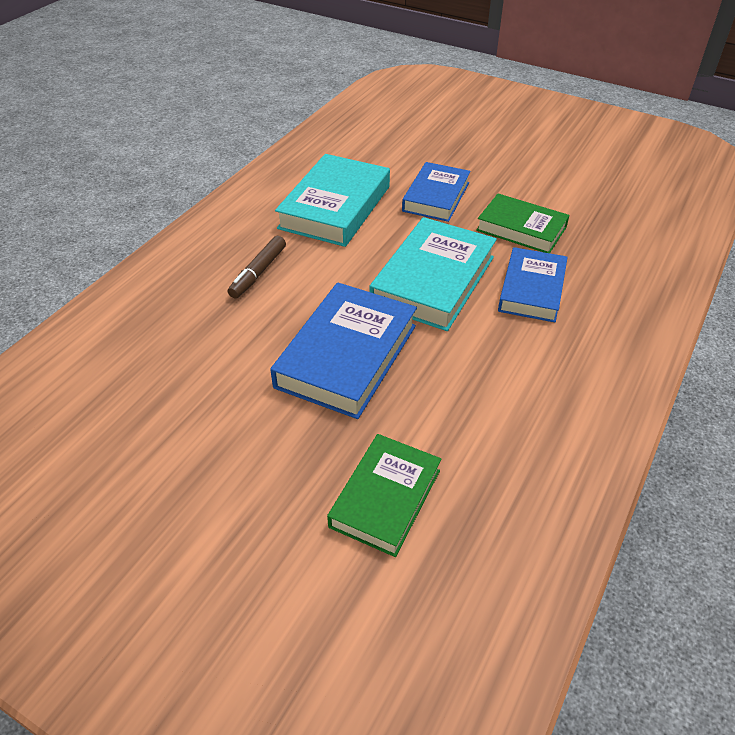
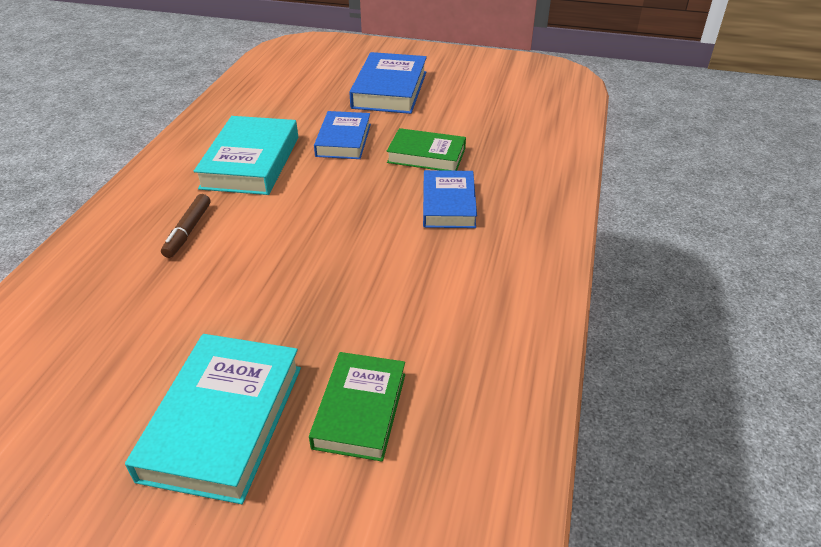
camera: 15 degrees left, 5 degrees down
(347, 356) = (293, 290): blue book -> blue book (390, 90)
(433, 280) = (358, 211): turquoise book -> turquoise book (223, 421)

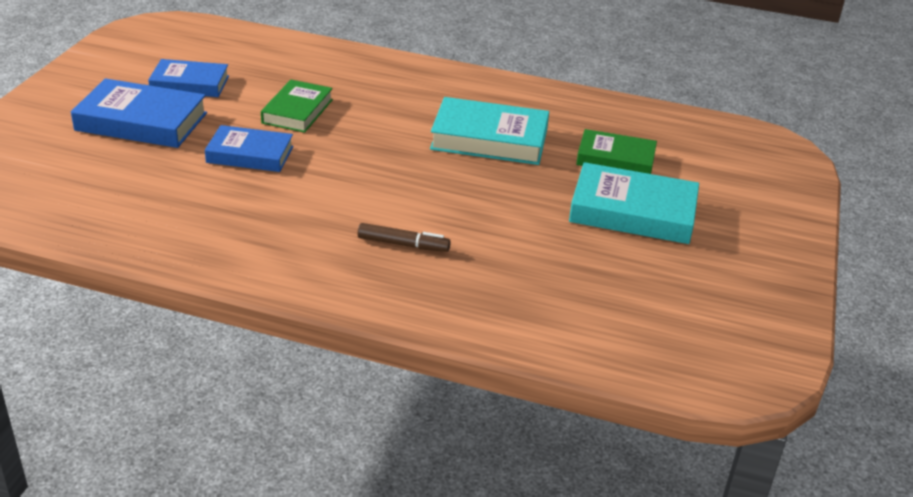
camera: 90 degrees left, 5 degrees down
(251, 162) = (279, 212): turquoise book -> turquoise book (489, 139)
(448, 204) = (383, 108): blue book -> blue book (190, 84)

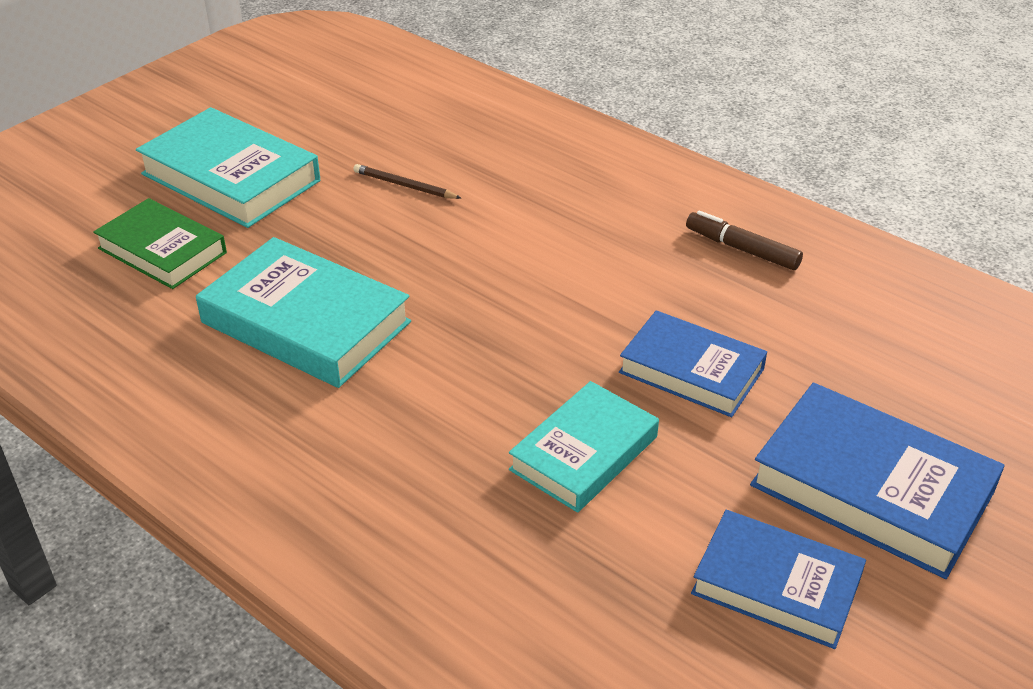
camera: 155 degrees left, 5 degrees up
(297, 111) = (584, 453): green book -> turquoise book
(403, 244) = (537, 193): brown marker -> brown marker (742, 249)
(505, 231) = (405, 185): none -> brown pencil

